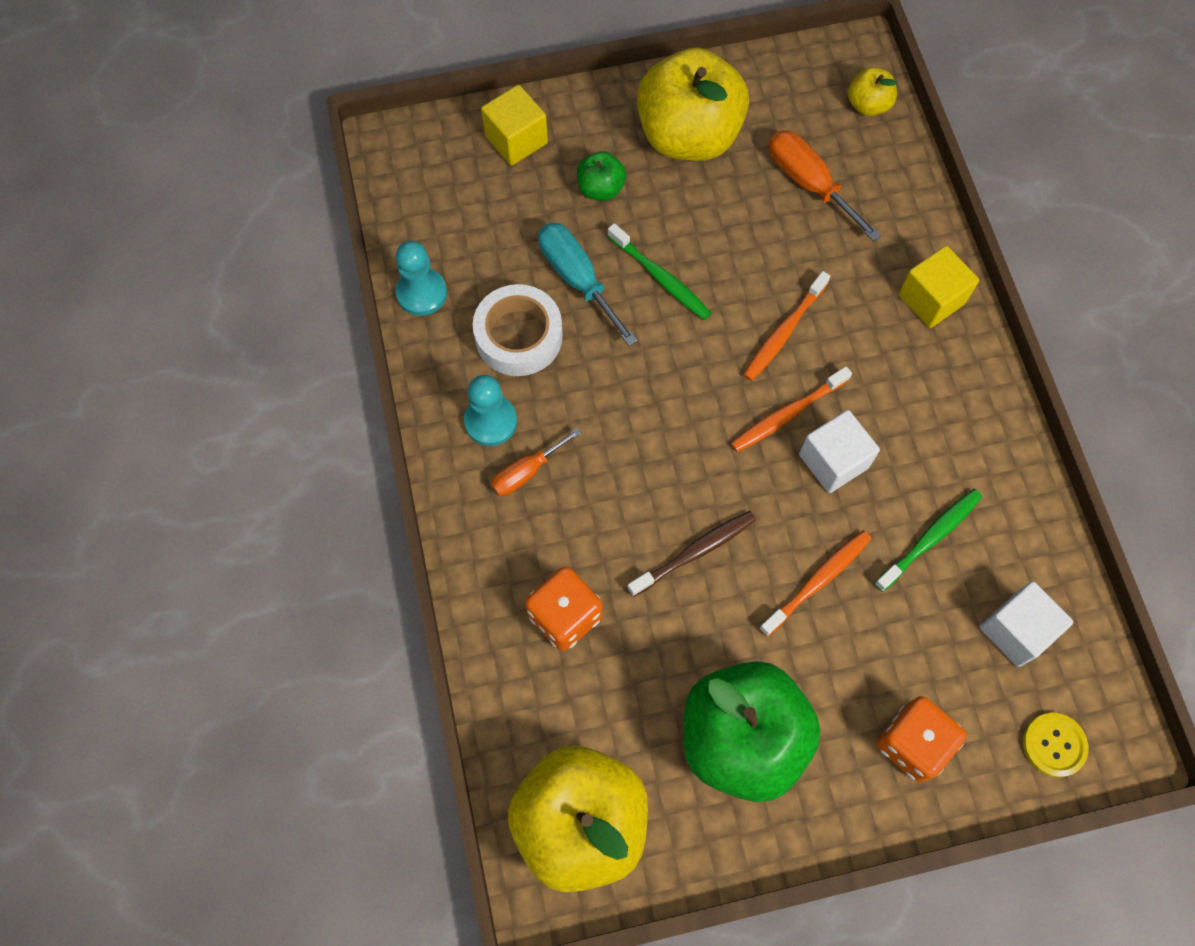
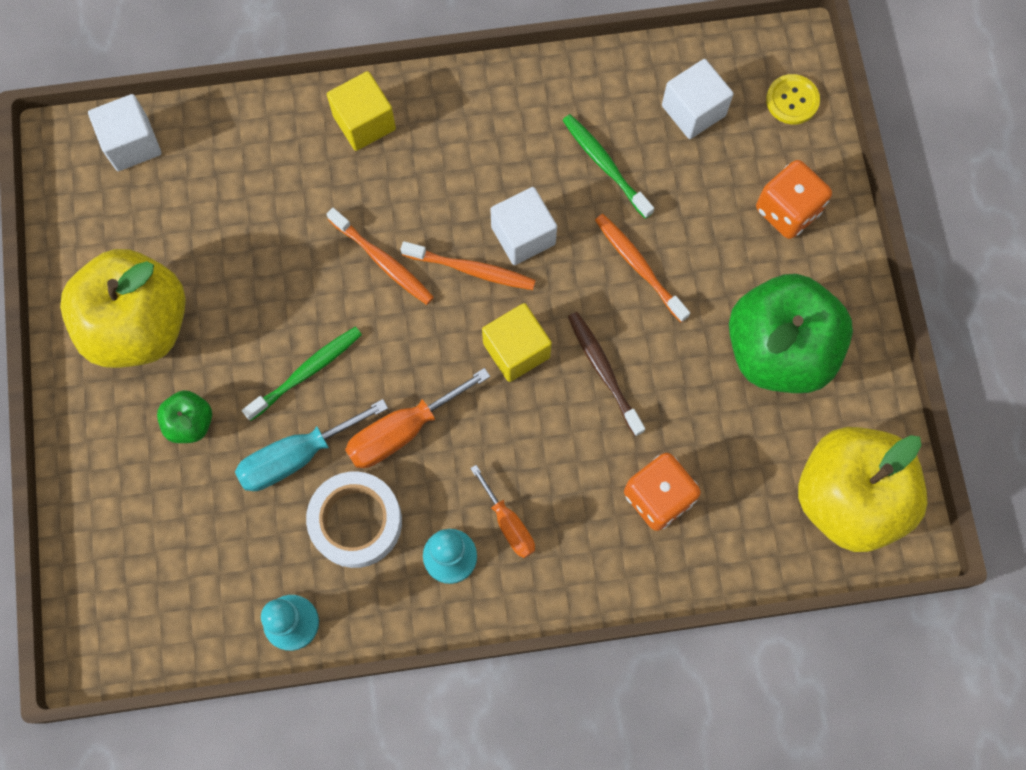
camera: 85 degrees left, 5 degrees up
(516, 140) = (112, 509): yellow cube -> yellow cube (516, 350)
(788, 414) = (471, 269): orange toothbrush -> orange toothbrush turned 45 degrees counterclockwise
(809, 184) = (217, 214): orange screwdriver -> orange screwdriver (403, 431)
(868, 105) = (132, 144): yellow apple -> white cube

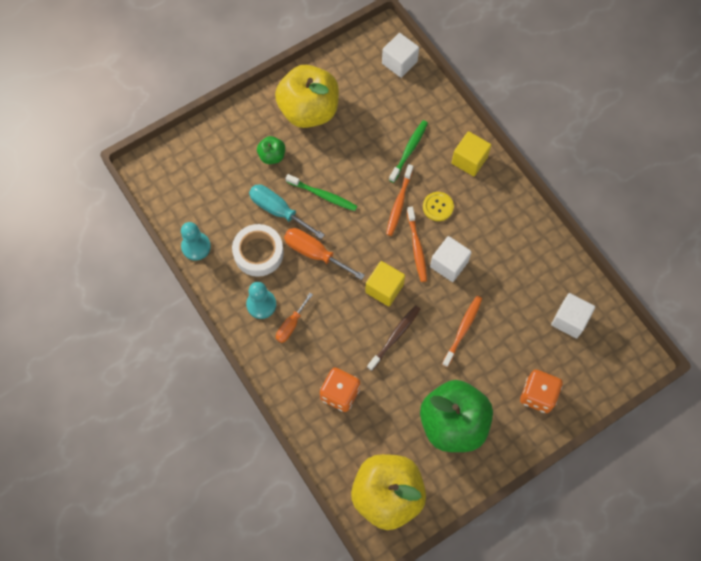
camera: 65 degrees right, 5 degrees down
(605, 165) = (511, 288): green toothbrush -> green toothbrush (409, 151)
(792, 100) = (606, 371): yellow button -> yellow button (438, 207)

